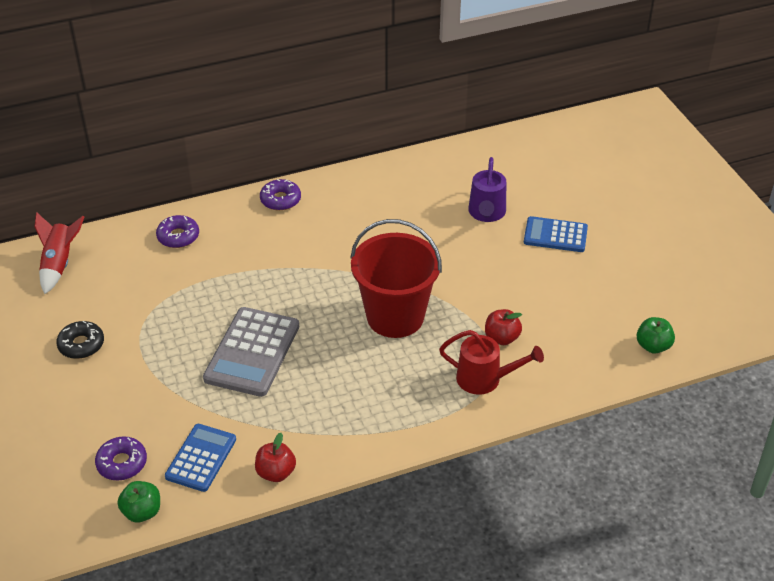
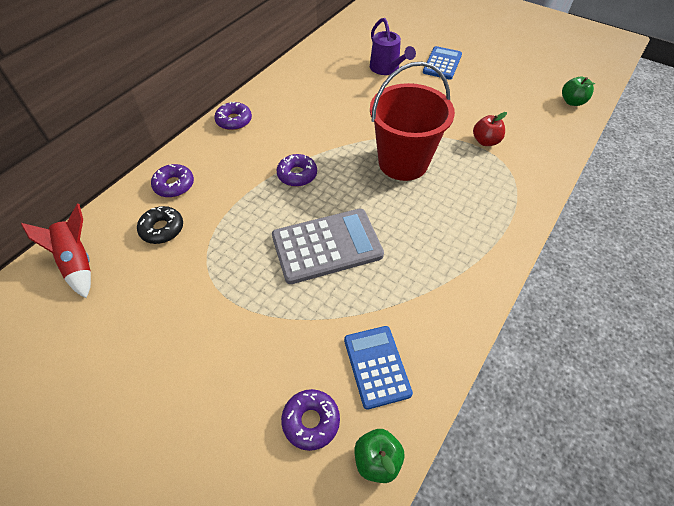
camera: 35 degrees left, 10 degrees up
(81, 345) = (165, 326): black donut -> black donut (162, 229)
(252, 352) = (327, 246): grey calculator -> grey calculator turned 90 degrees counterclockwise
(276, 472) = (449, 338): red apple -> none
(287, 279) = (297, 175): none -> purple donut
(485, 379) = (508, 174): red watering can -> none
(555, 235) = (442, 63): blue calculator -> blue calculator turned 135 degrees clockwise

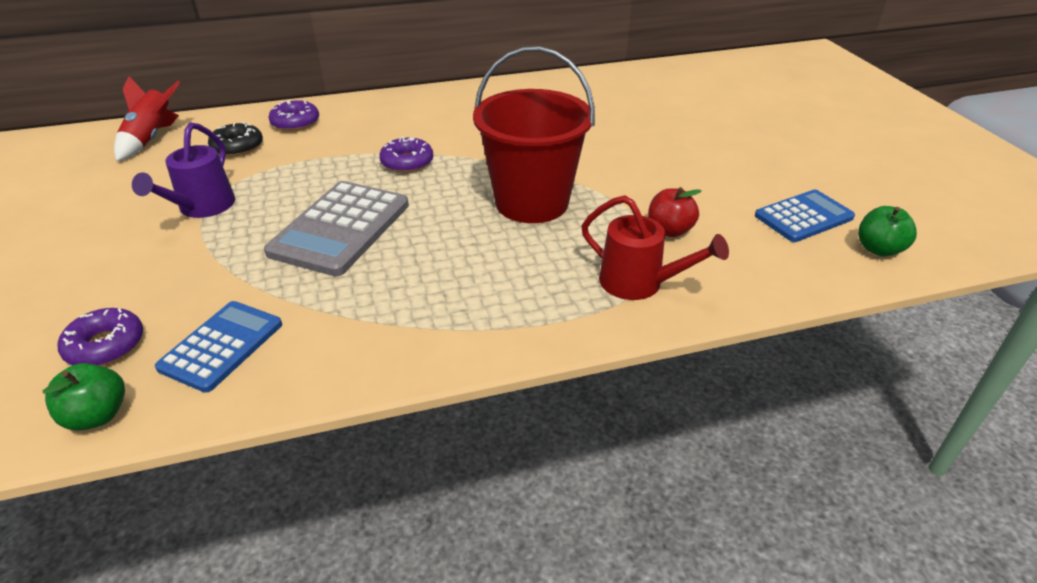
camera: 40 degrees right, 15 degrees down
(234, 121) = (419, 100): purple donut -> none
(327, 246) = (340, 228): grey calculator -> grey calculator turned 90 degrees clockwise
(387, 69) = (649, 119): purple watering can -> purple watering can (202, 208)
(442, 63) = (731, 139): blue calculator -> blue calculator (803, 217)
(512, 182) = (640, 283): none -> red watering can

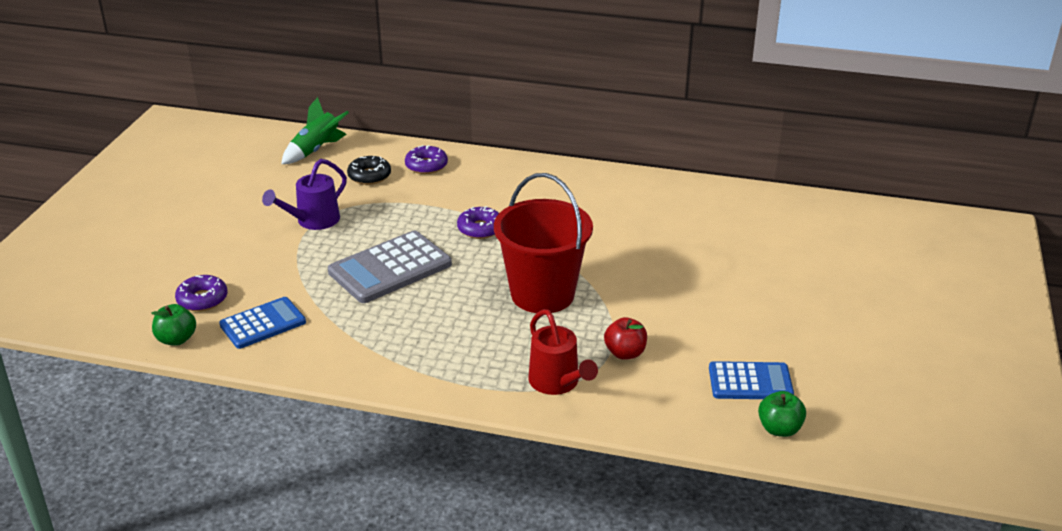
camera: 30 degrees right, 5 degrees down
(151, 138) = (316, 150): red rocket -> green rocket

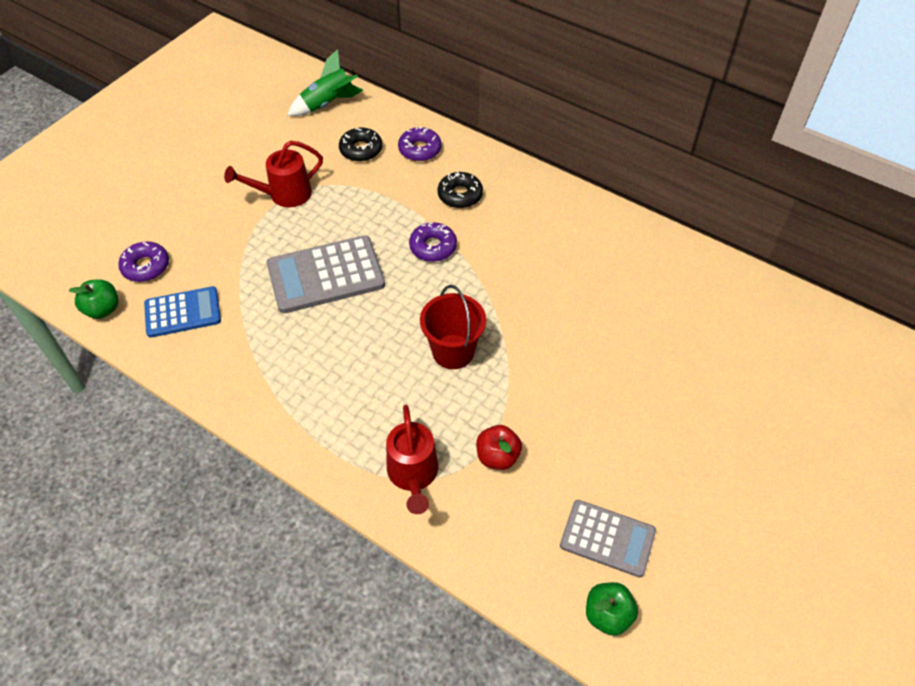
camera: 20 degrees right, 20 degrees up
(313, 221) = (284, 195): purple watering can -> red watering can
(483, 189) = (460, 195): none -> black donut
(542, 294) = (453, 351): red bucket -> red bucket, size x0.64
(750, 382) = (607, 538): blue calculator -> grey calculator

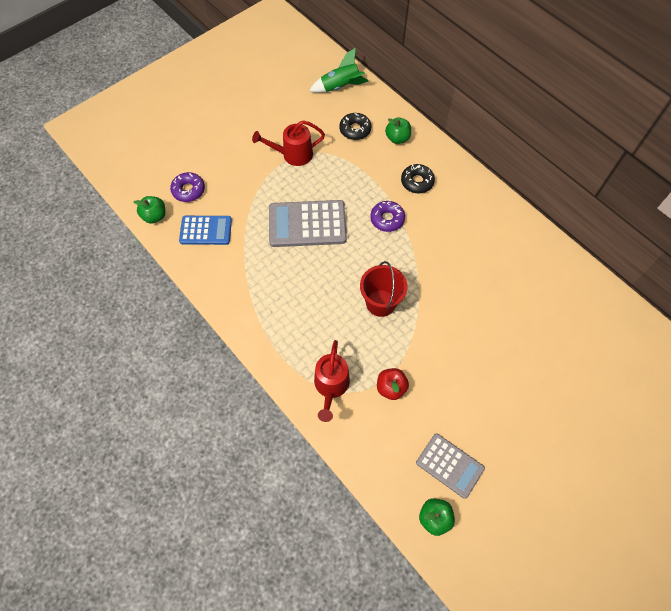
camera: 15 degrees right, 10 degrees up
(420, 149) = (397, 138): purple donut -> green apple

